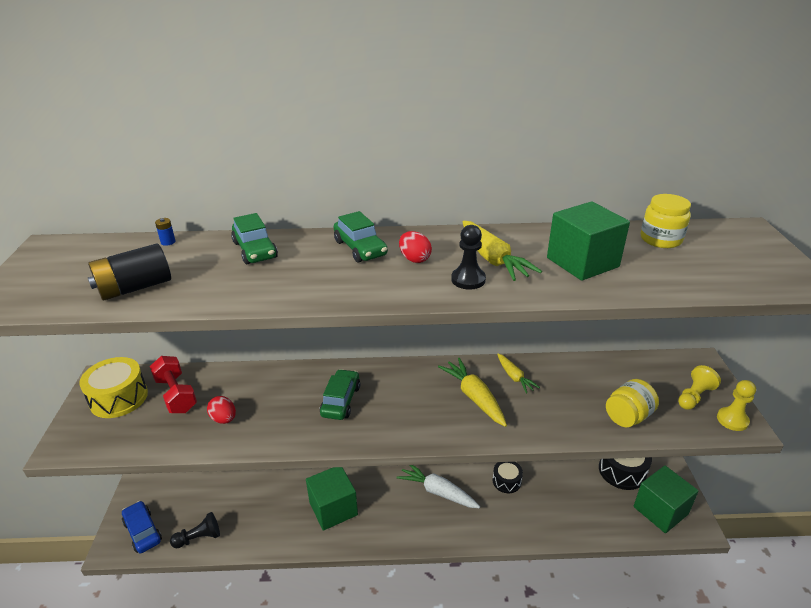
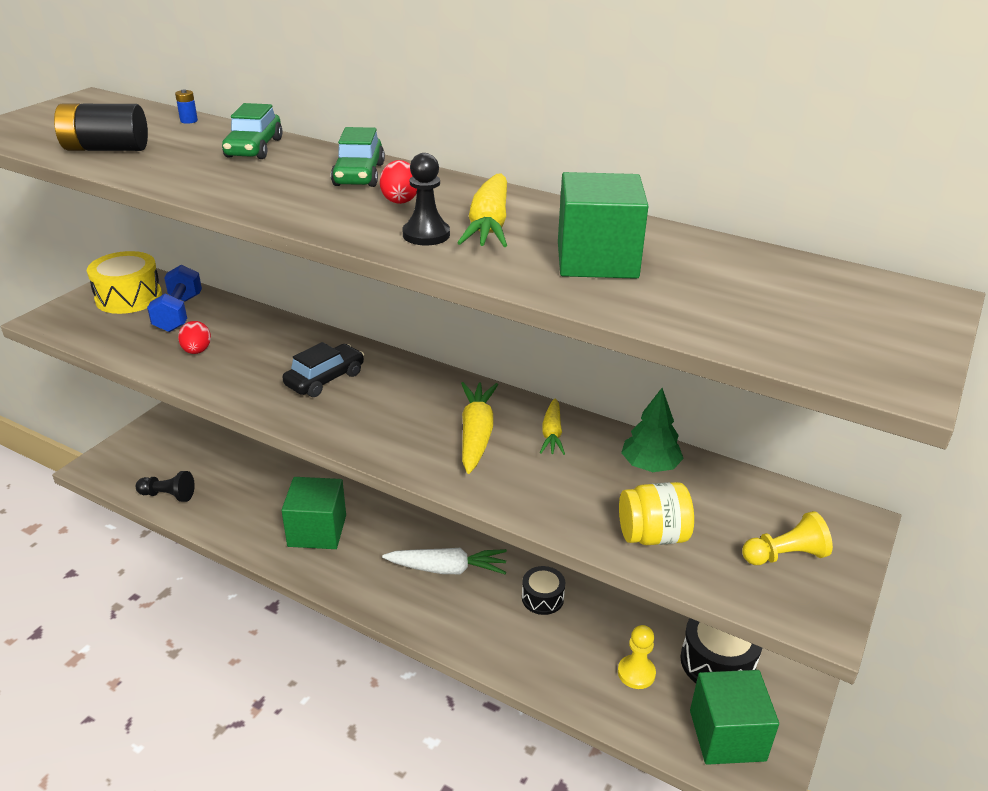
camera: 30 degrees right, 0 degrees up
(143, 531) = (126, 466): blue car -> none
(176, 395) = (179, 313): red dumbbell -> blue dumbbell
(341, 401) = (325, 379): green car -> black car
(438, 491) = (447, 569): white carrot -> white carrot turned 120 degrees clockwise
(583, 374) = (649, 466): none -> green tree
(660, 239) = (755, 269): yellow jar -> none
(732, 420) = (809, 606): yellow pawn -> yellow pawn (636, 673)

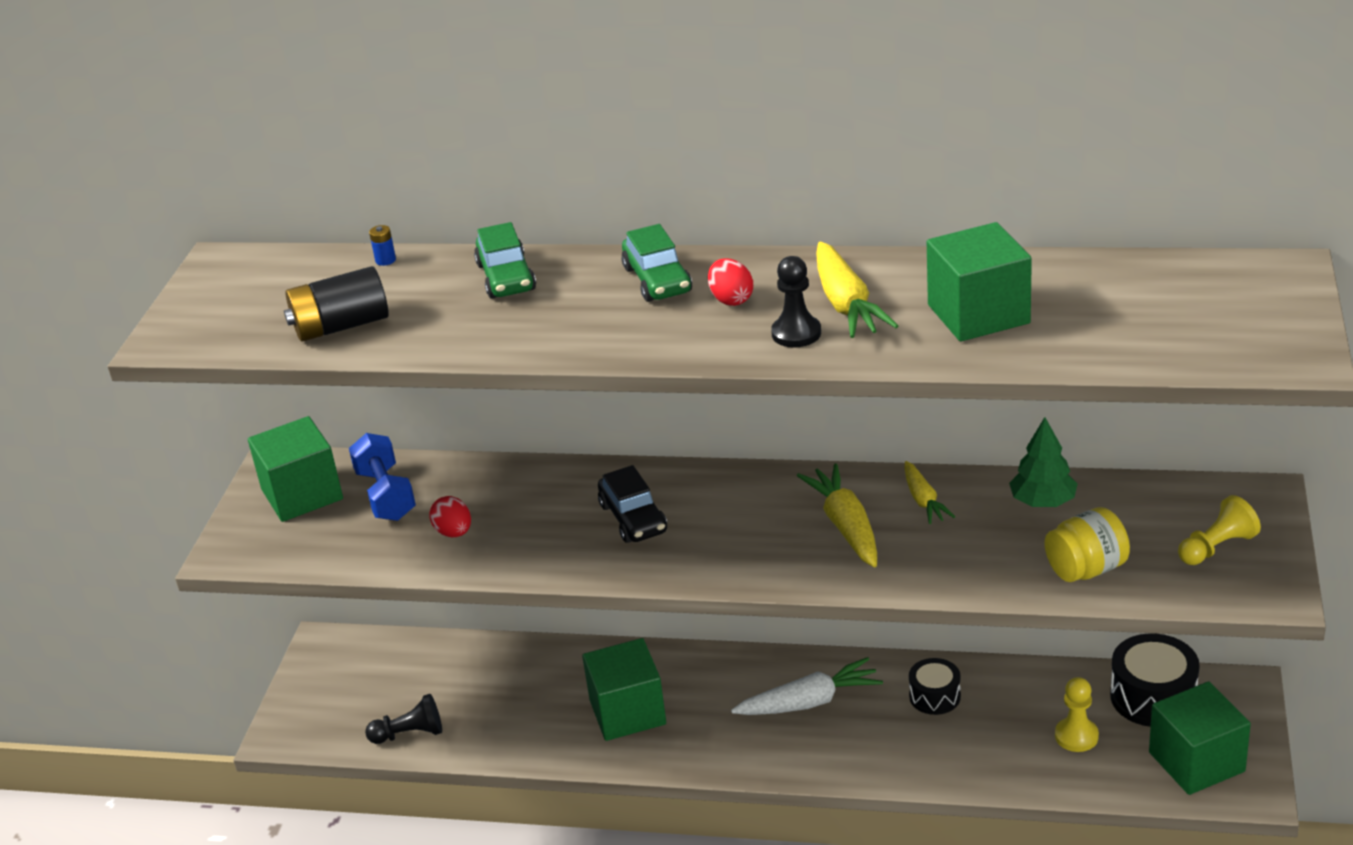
camera: 15 degrees left, 0 degrees up
(129, 297) = (302, 494): yellow drum -> green cube
(325, 379) = (633, 518): black car -> black car turned 135 degrees clockwise

